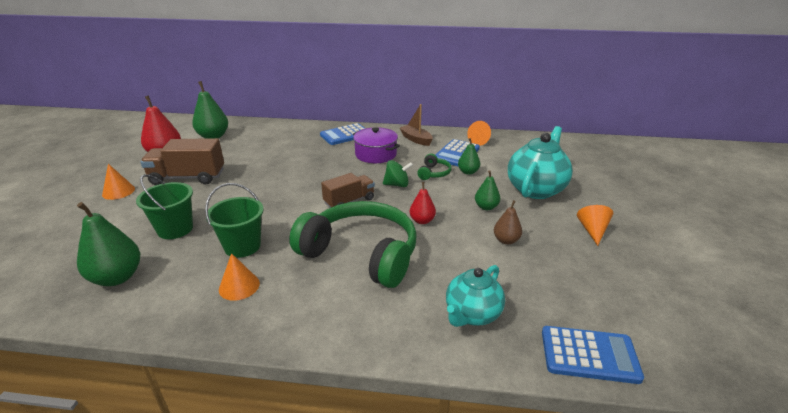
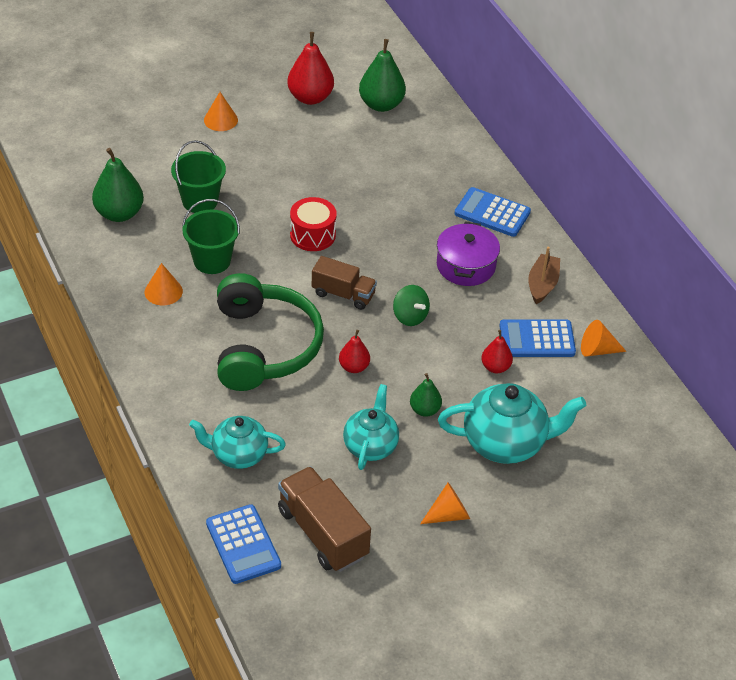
camera: 55 degrees right, 15 degrees up
(188, 177) = (283, 148): brown truck -> brown truck (322, 533)
(280, 194) = (312, 235): none -> red drum
(433, 173) = (465, 337): green headphones -> none
(468, 172) = (495, 367): green pear -> red pear
(506, 240) = (370, 446): brown pear -> turquoise teapot

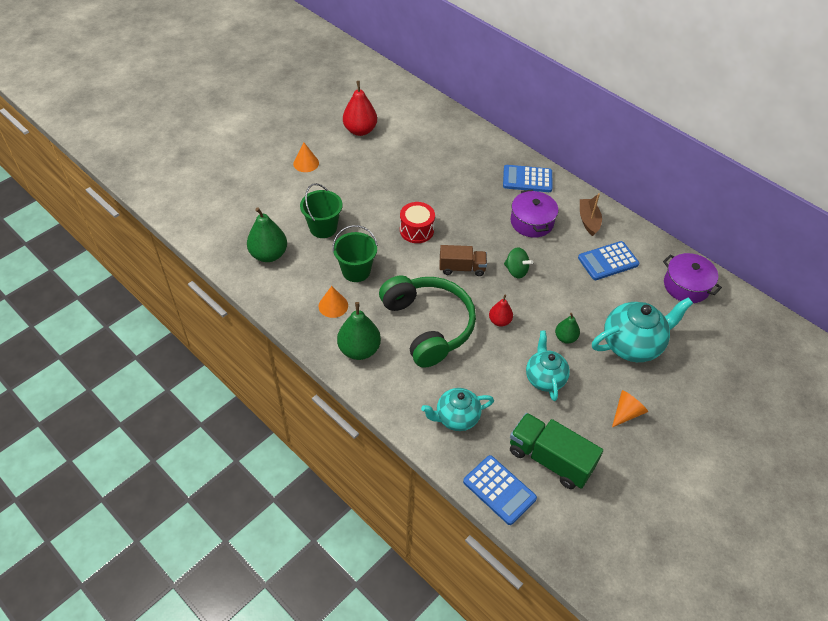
camera: 20 degrees left, 5 degrees up
(322, 533) = (550, 459): brown truck -> green truck
(381, 105) = (411, 123): green pear -> green pear (359, 349)
(495, 367) = (593, 290): red pear -> none
(597, 350) = (650, 256): orange cone -> none
(623, 398) = (686, 286): none -> purple pot

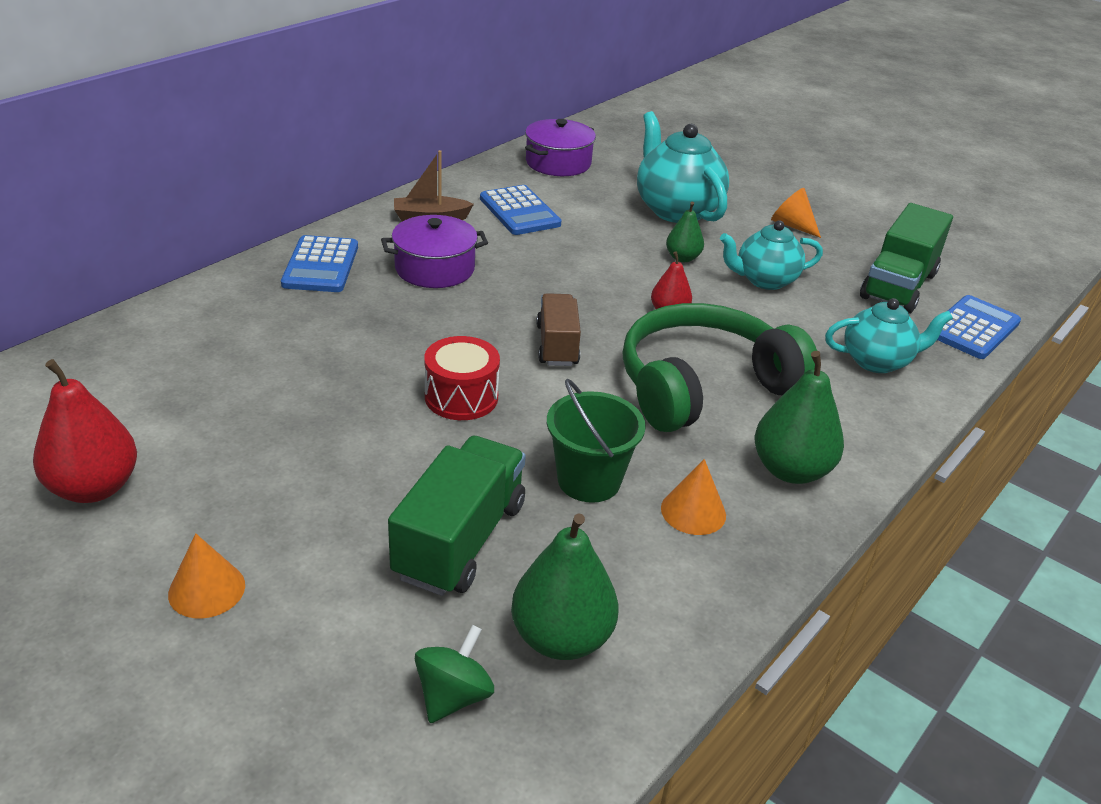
camera: 95 degrees left, 15 degrees down
(323, 228) = (460, 540): green bucket -> green truck
(456, 418) = (877, 361): turquoise teapot -> turquoise teapot turned 75 degrees counterclockwise
(516, 271) = (553, 291): green spinning top -> green spinning top (453, 696)

